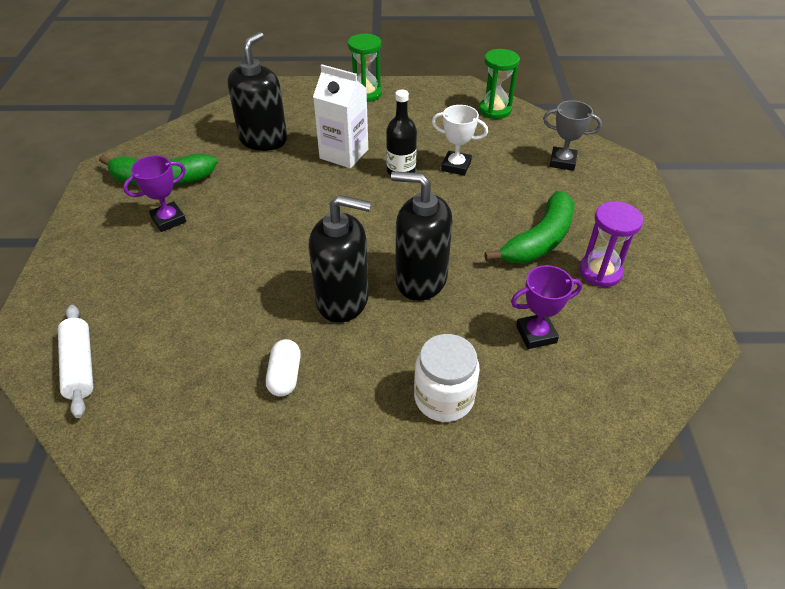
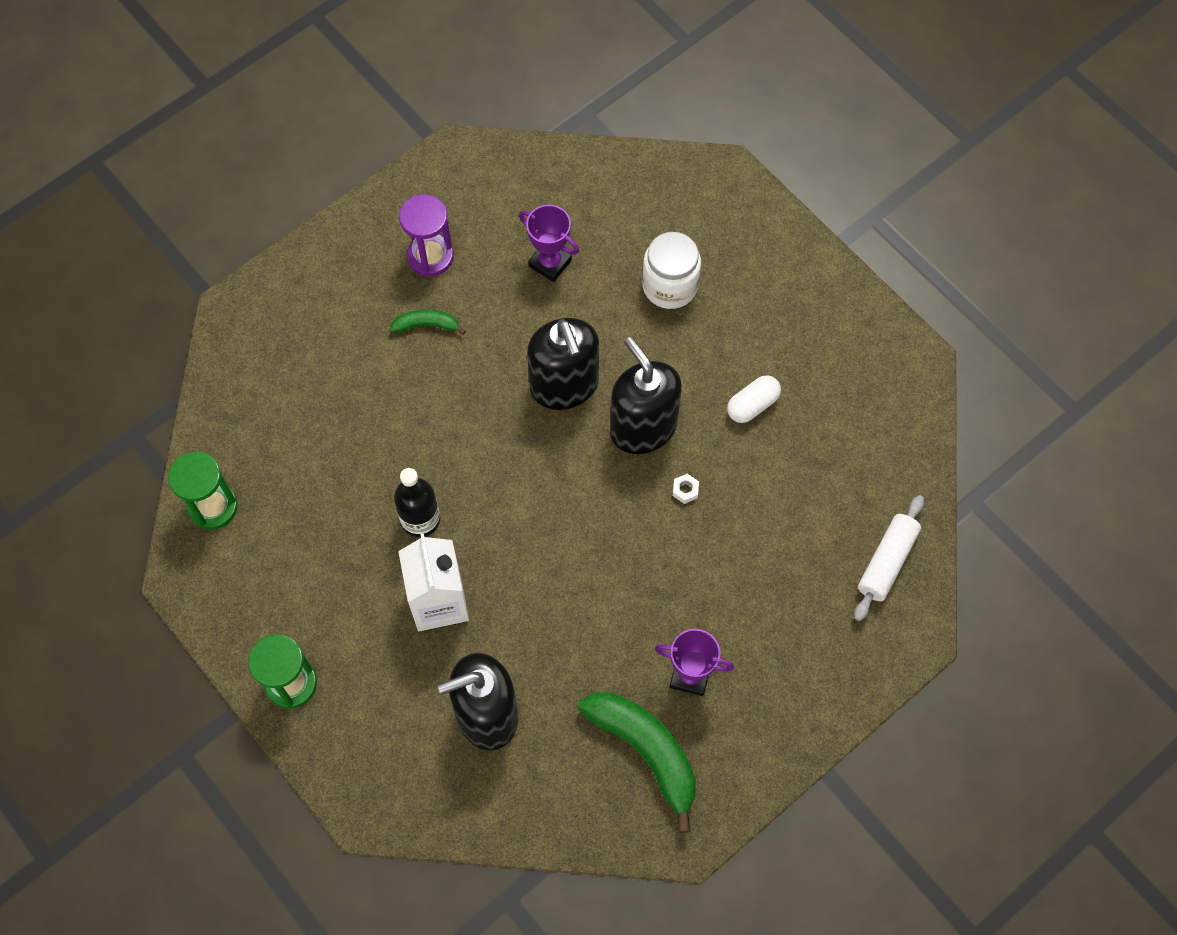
camera: 130 degrees left, 20 degrees up
(273, 292) = (685, 490): none -> white nut
(456, 166) = (366, 472): white trophy -> none
(539, 240) = (426, 325): green banana -> green banana, size x0.50
(562, 162) = (272, 376): grey trophy -> none

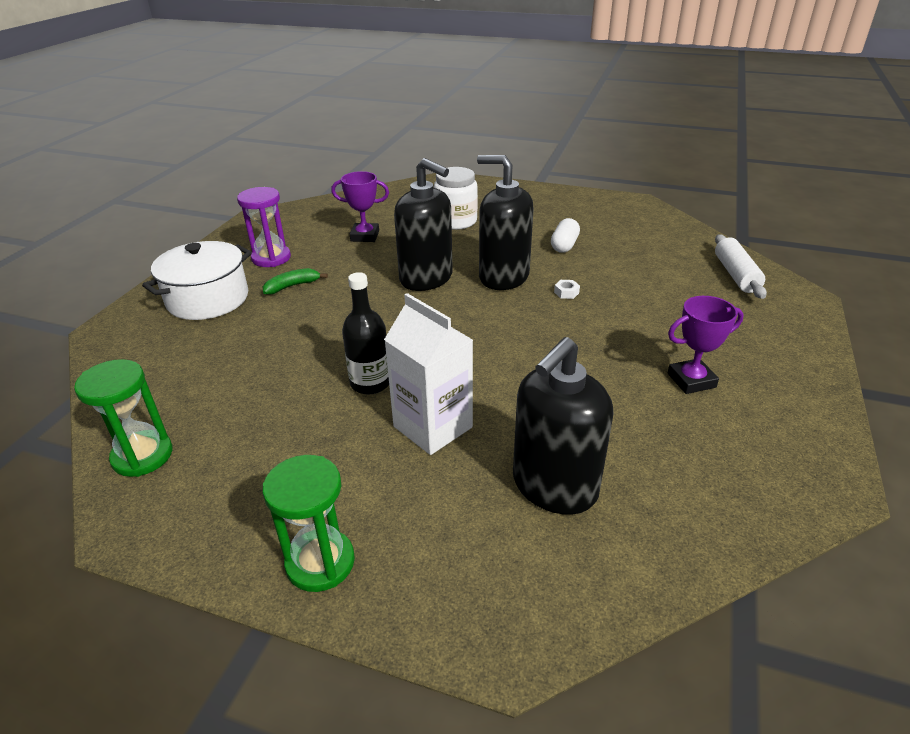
camera: 30 degrees left, 30 degrees down
(338, 304) = (208, 299): none -> white pot
(645, 751) = (719, 443): green banana -> none

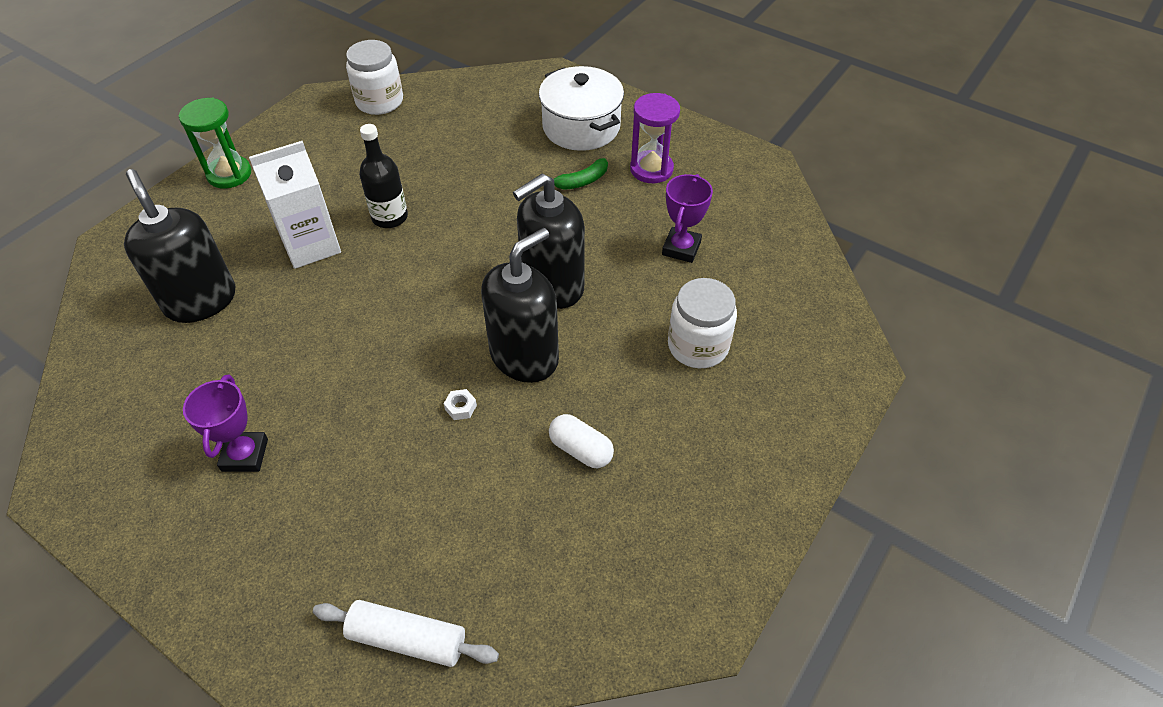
camera: 105 degrees right, 15 degrees up
(142, 456) = (379, 101): green hourglass -> white jar
(292, 286) = (581, 181): green banana -> green banana turned 75 degrees clockwise

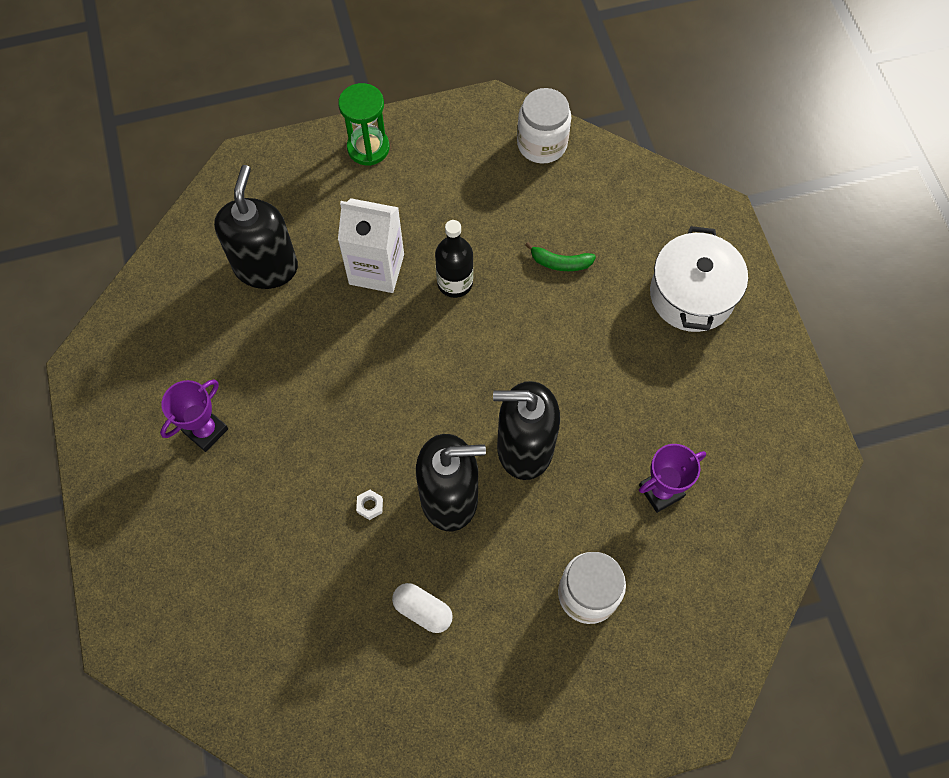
camera: 40 degrees right, 15 degrees up
(407, 639) = (204, 655): white rolling pin -> none
(581, 181) = (639, 357): green banana -> green banana (560, 263)
(581, 449) = (423, 610): white capsule -> white capsule turned 45 degrees counterclockwise
(651, 169) = (712, 388): purple hourglass -> none

